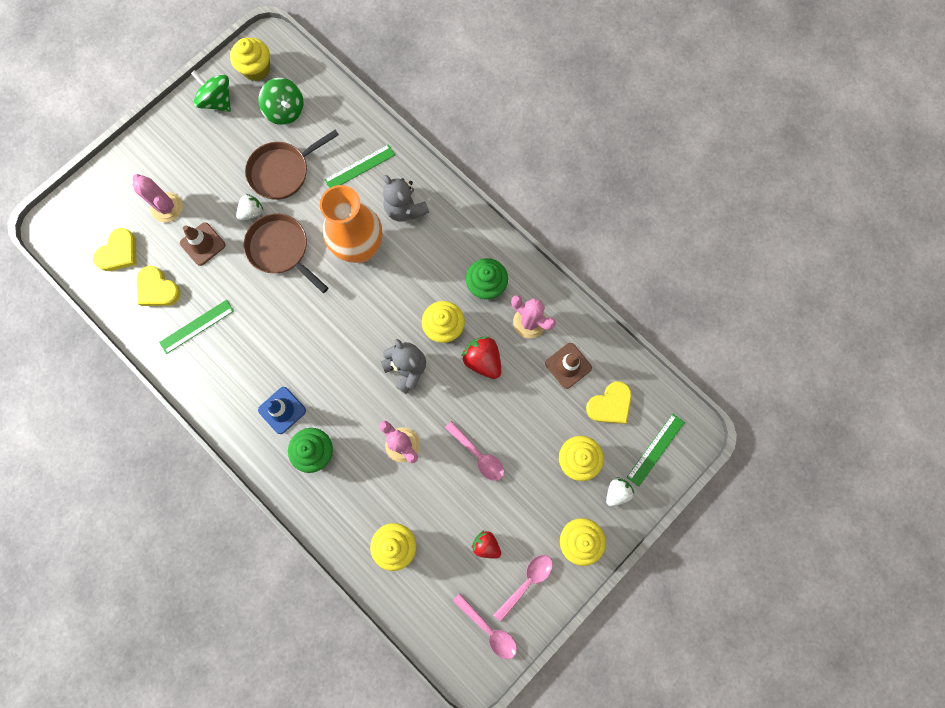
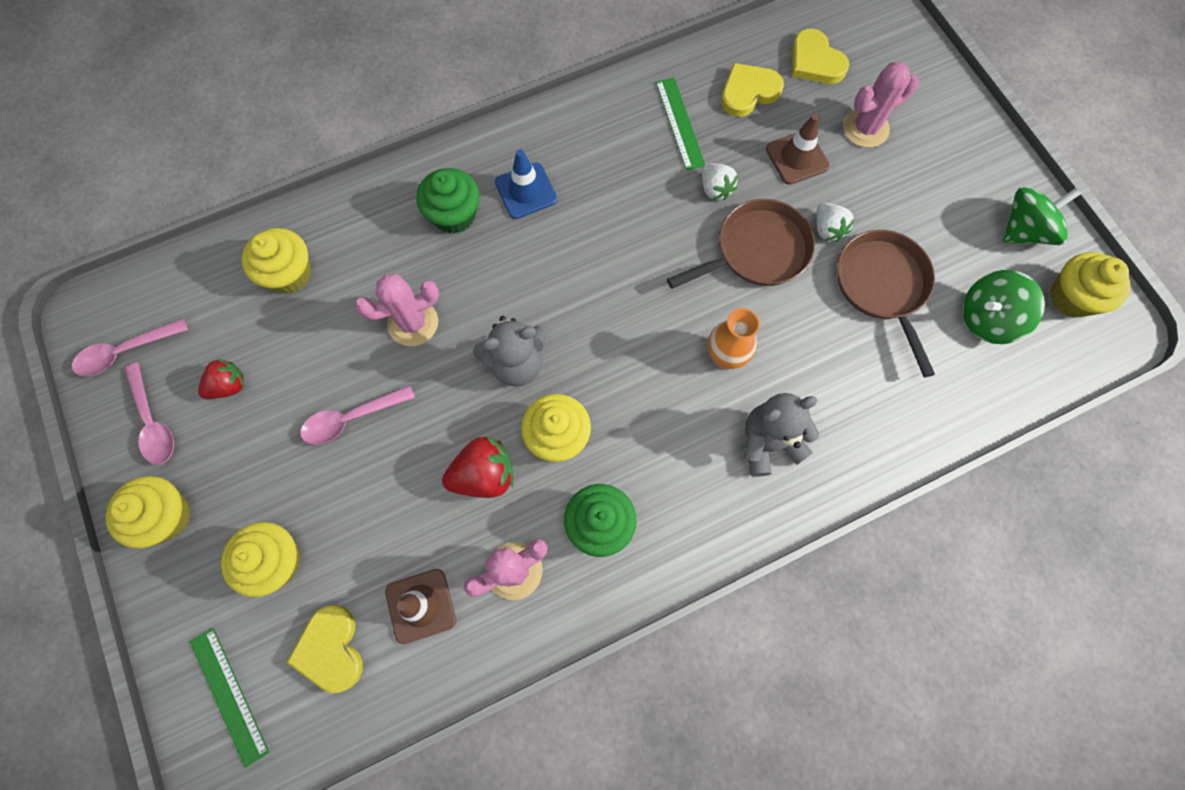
camera: 110 degrees right, 5 degrees down
(359, 167) = (861, 397): green ruler -> none
(360, 248) = (725, 356): orange vase -> orange vase, size x0.53
(617, 492) = (200, 602): white strawberry -> white strawberry (715, 189)

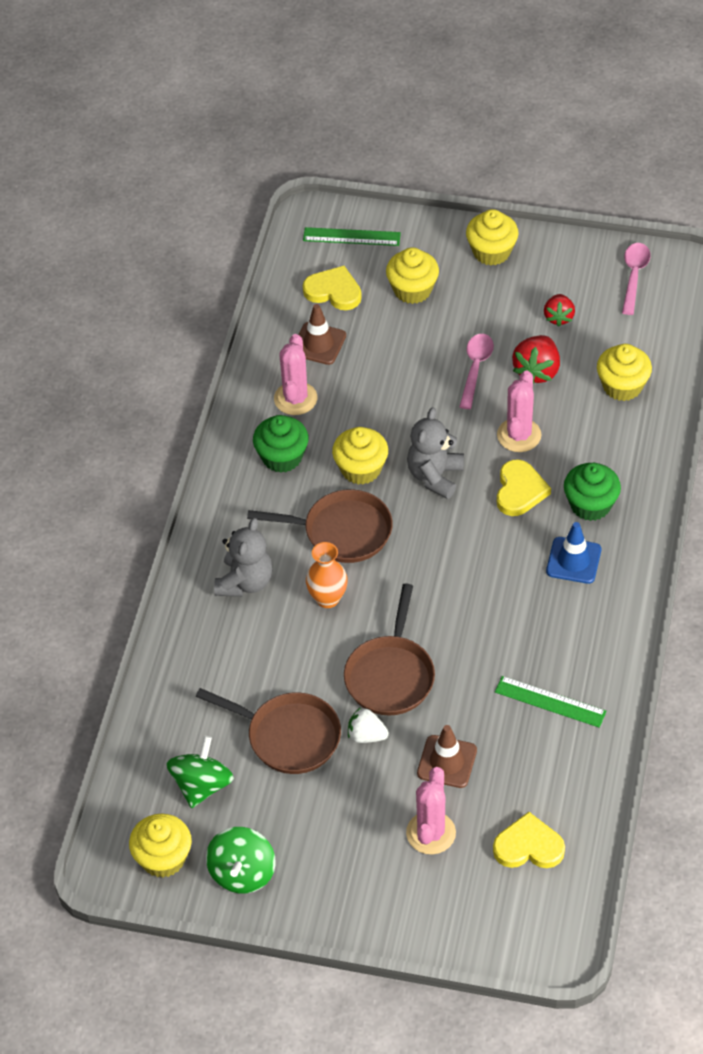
camera: 130 degrees right, 20 degrees down
(153, 421) = (566, 270): pink spoon -> none
(484, 475) = (371, 416): red strawberry -> red strawberry (537, 371)
(643, 399) = (341, 531): none -> brown pan
(715, 189) = (468, 685): white strawberry -> none
(748, 92) = (539, 772): yellow heart -> yellow heart (520, 491)

